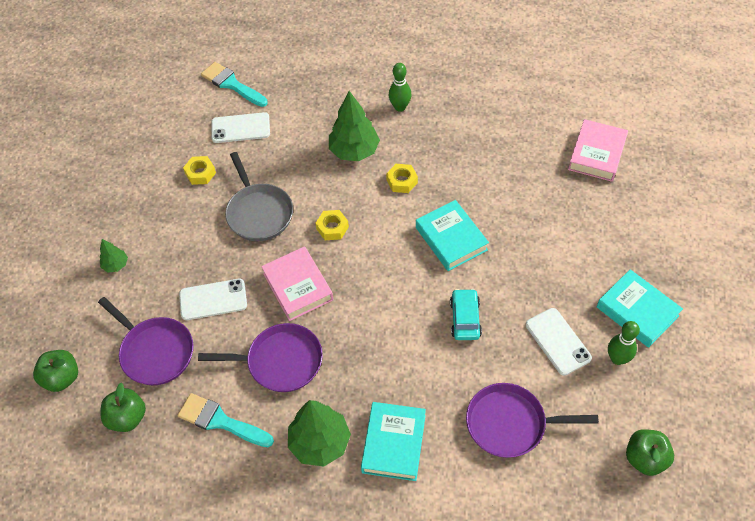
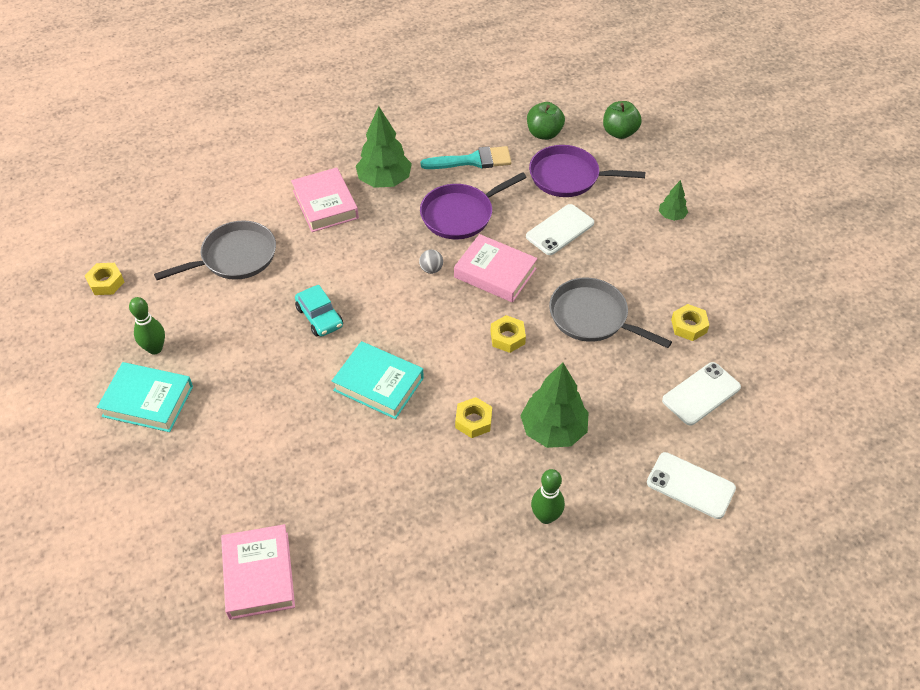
camera: 145 degrees right, 5 degrees down
(232, 84) = (768, 442): turquoise brush -> none
(346, 317) = (431, 269): none -> grey ball
(393, 443) = (325, 204): turquoise book -> pink book
(510, 424) = (235, 257): purple pan -> grey pan
(558, 341) = (220, 338): white phone -> white phone (690, 485)
(645, 458) = (106, 282): green apple -> yellow nut

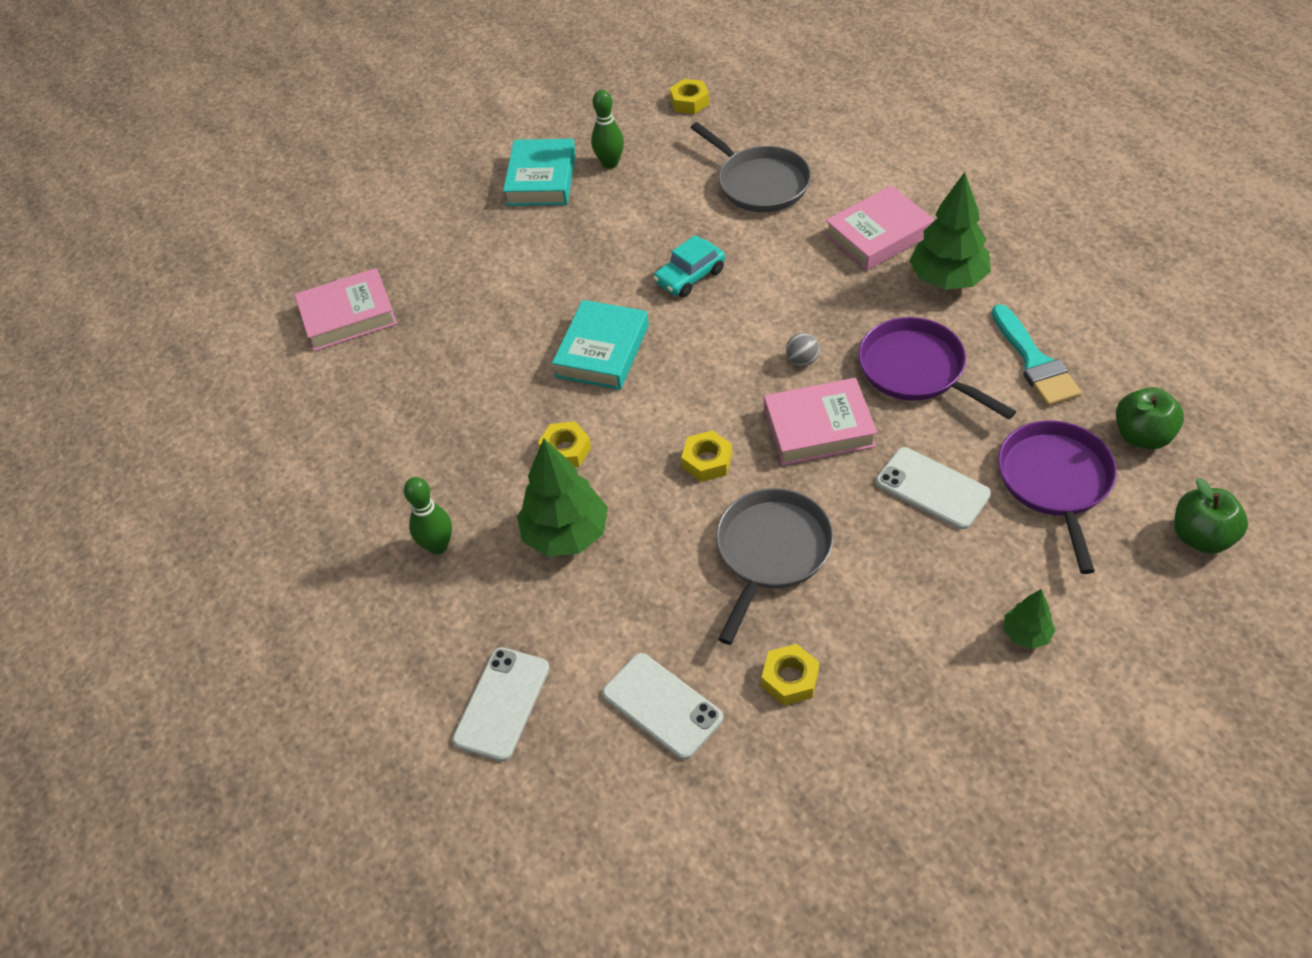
camera: 85 degrees right, 0 degrees up
(495, 273) = (818, 428): pink book -> pink book turned 60 degrees clockwise

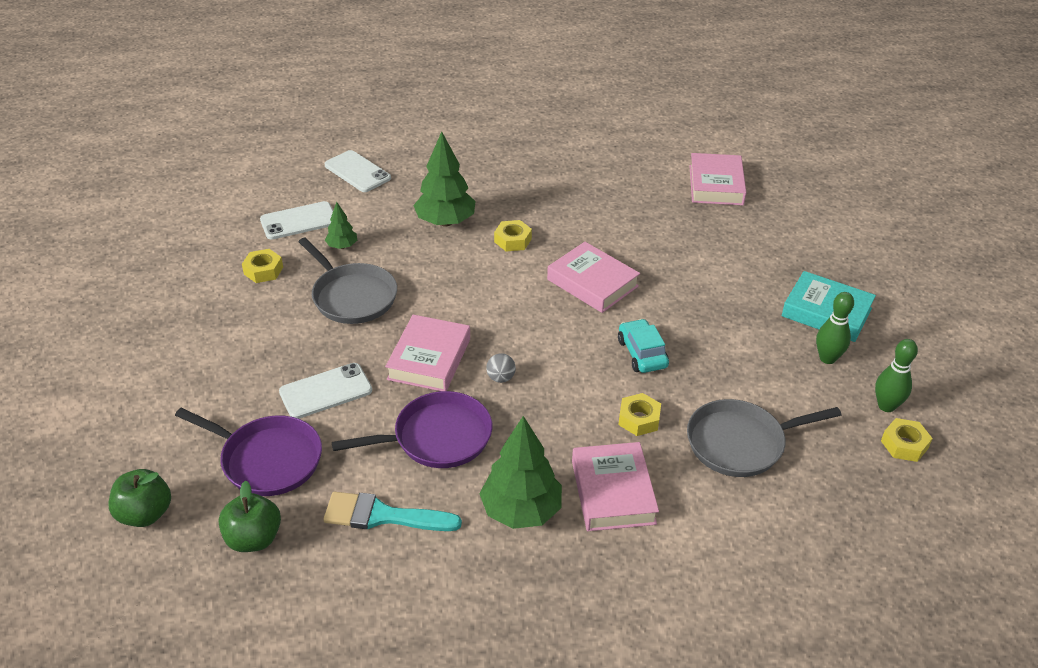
camera: 110 degrees right, 10 degrees down
(438, 546) = (482, 176): green bowling pin -> green bowling pin (886, 406)
(602, 351) = (592, 283): turquoise book -> pink book
(707, 461) = (448, 296): yellow nut -> yellow nut (639, 419)
(1026, 634) = (182, 379): green tree -> green tree (342, 246)

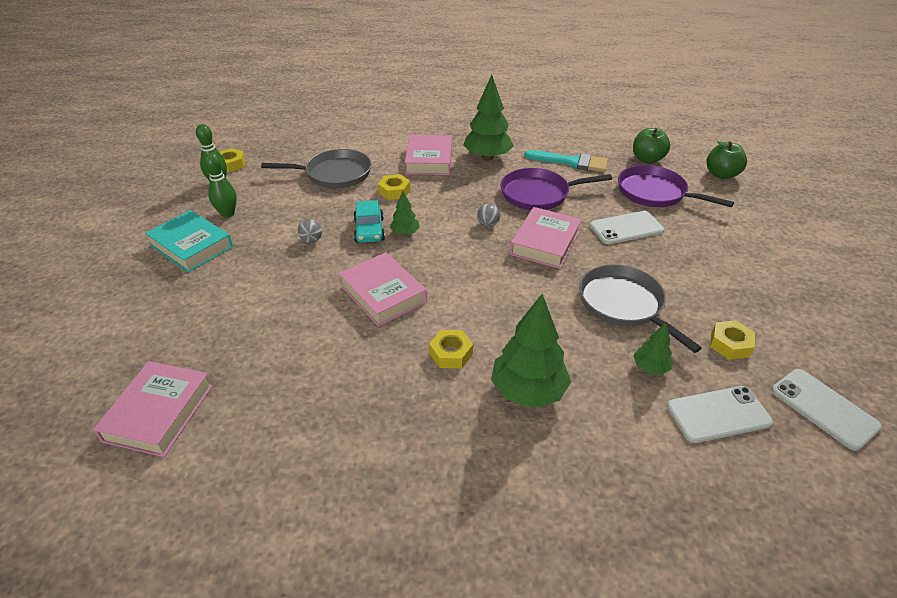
camera: 170 degrees left, 0 degrees up
(357, 172) = (664, 509): white phone -> white phone (824, 408)
(598, 354) = (405, 233): none -> green tree
(701, 333) = (311, 240): none -> grey ball

